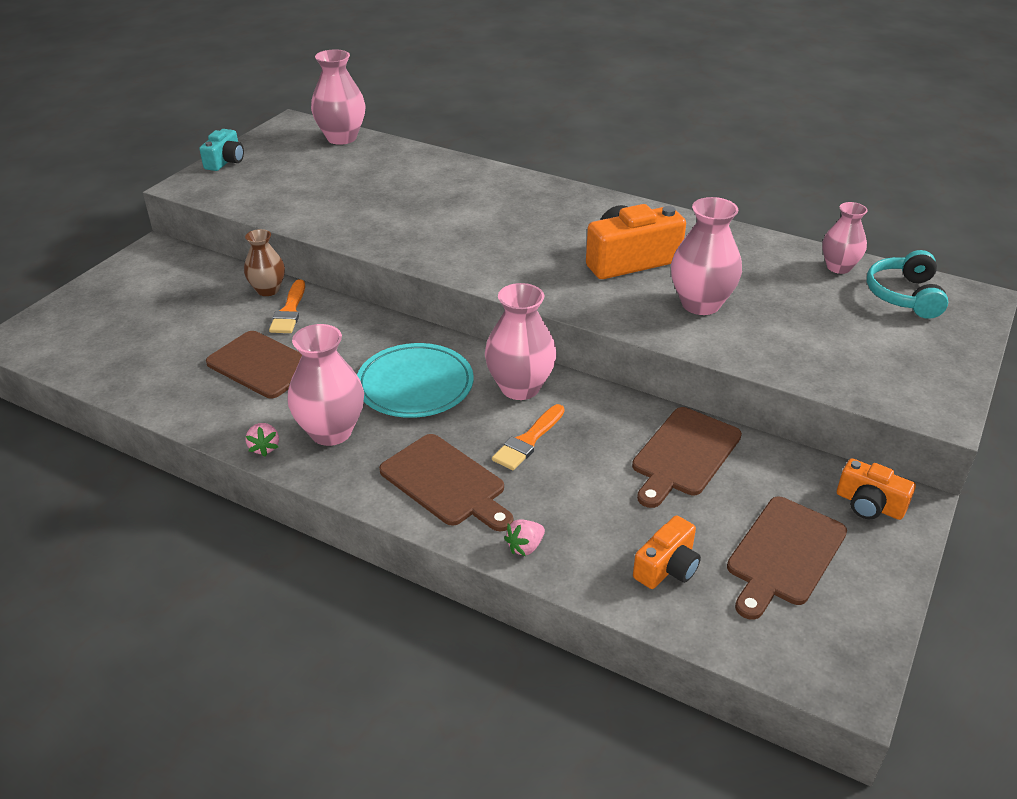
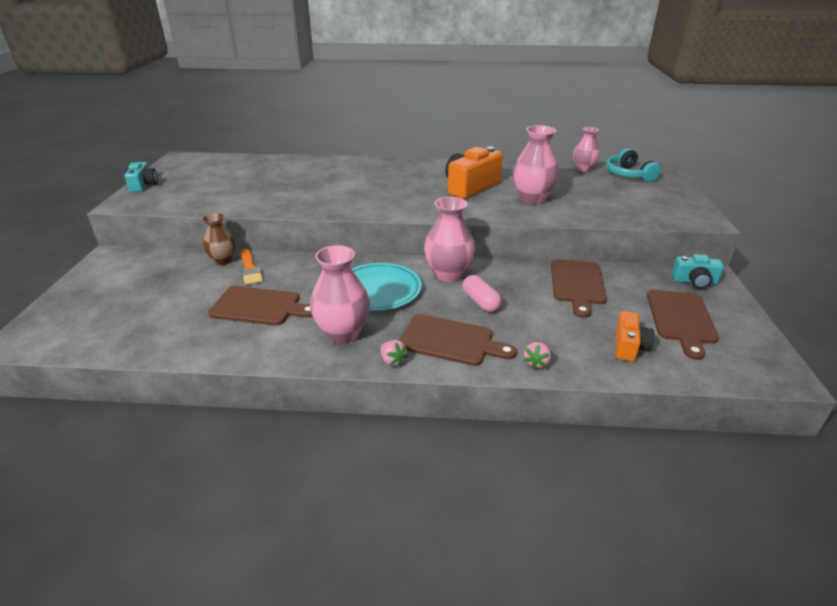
camera: 25 degrees left, 5 degrees down
(264, 447) = (300, 357): pink strawberry -> pink strawberry (392, 361)
(341, 138) = (223, 160): pink vase -> none
(528, 441) = (480, 302): orange brush -> pink capsule
(869, 504) = (694, 281): orange camera -> turquoise camera

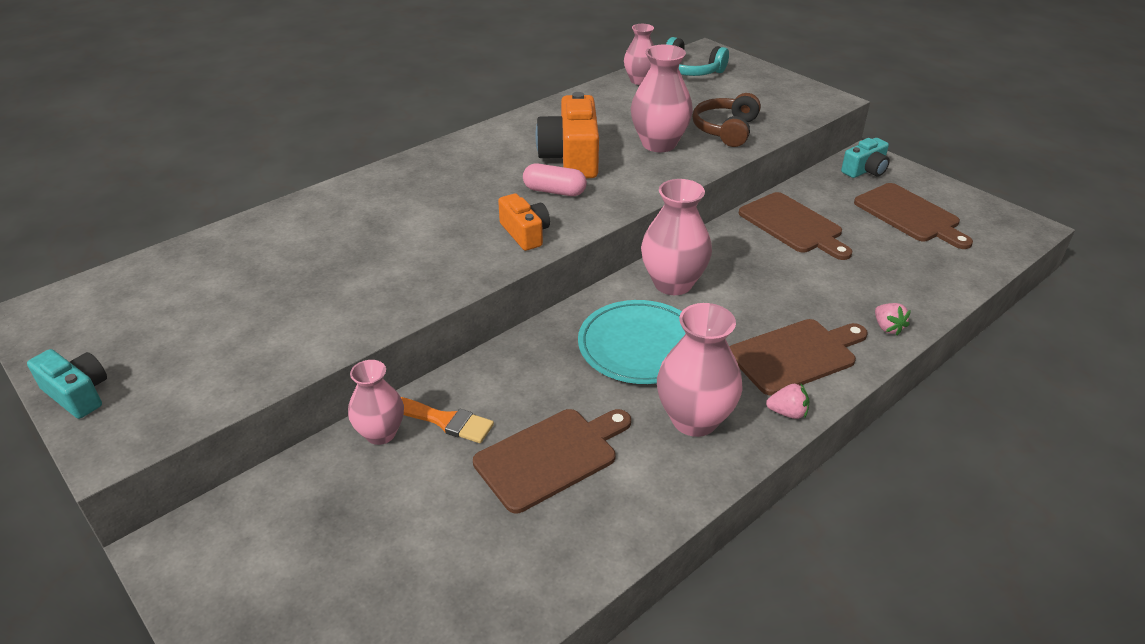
camera: 45 degrees left, 5 degrees up
(223, 260) = (380, 433): brown vase -> pink vase
(480, 302) = (751, 296): pink capsule -> pink capsule (554, 191)
(590, 208) = (726, 130): none -> brown headphones
(629, 346) = (918, 265): orange camera -> orange camera (525, 233)

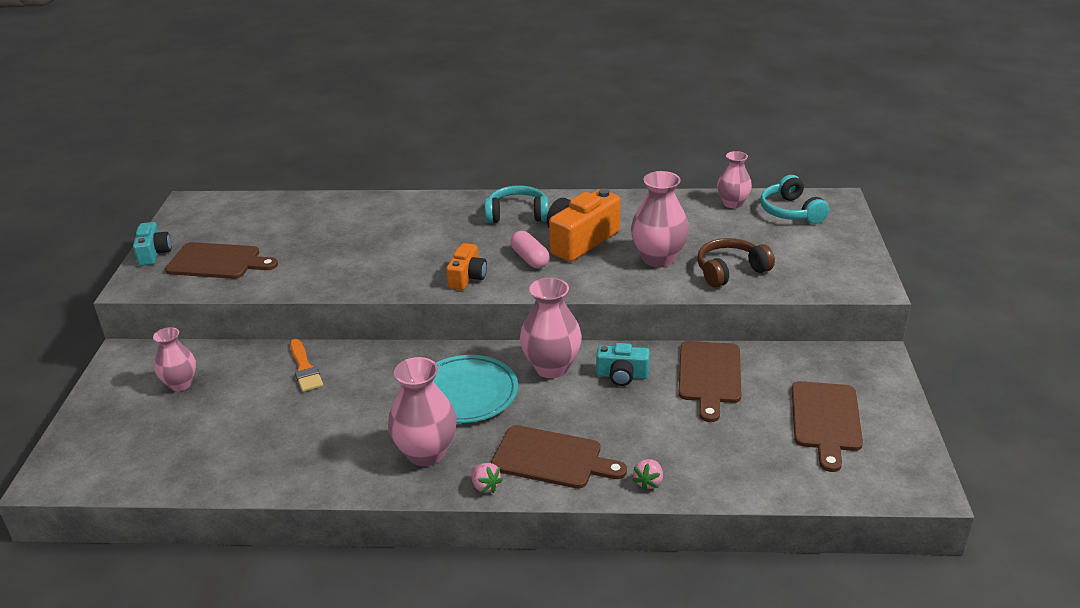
camera: 45 degrees right, 5 degrees down
(380, 433) = (269, 357): pink vase -> pink vase (180, 384)
(475, 160) = (517, 214): none -> turquoise headphones
(550, 456) = (324, 421): brown cutting board -> brown cutting board (217, 262)
(865, 170) = (854, 367): turquoise camera -> turquoise camera (622, 375)

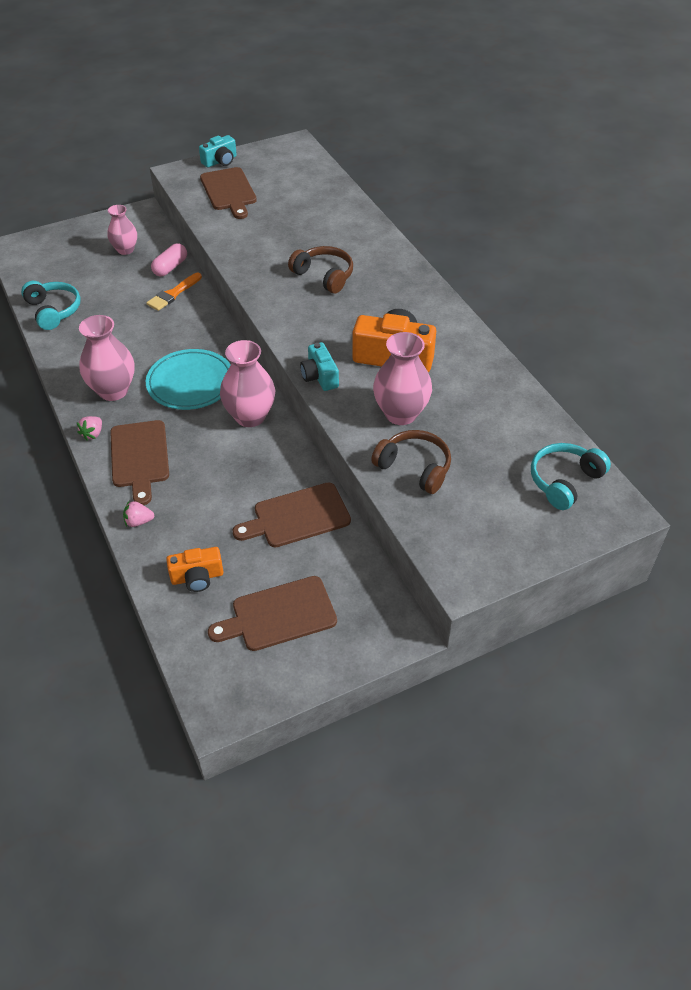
camera: 60 degrees right, 15 degrees up
(428, 244) = (324, 276): none -> brown headphones
(467, 277) = (291, 314): orange camera -> orange camera (197, 577)
(517, 214) = (408, 304): turquoise headphones -> turquoise headphones (53, 311)
(530, 259) = (343, 337): pink capsule -> pink capsule (170, 267)
(622, 375) = (264, 461): turquoise camera -> turquoise camera (319, 376)
(732, 203) = (544, 433): pink vase -> none

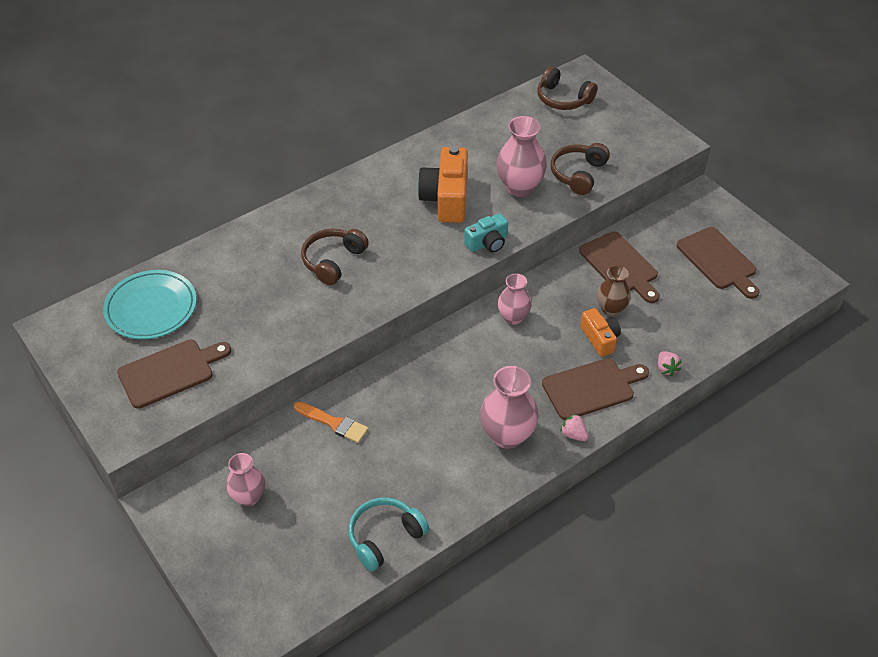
camera: 100 degrees left, 0 degrees up
(93, 434) = (573, 434): pink strawberry -> pink strawberry turned 150 degrees counterclockwise
(170, 267) = (282, 439): pink capsule -> none
(190, 383) = (479, 372): turquoise plate -> turquoise plate (151, 308)
(197, 577) = (706, 316): orange camera -> orange camera (600, 338)
(220, 161) = (95, 396): turquoise camera -> none
(235, 494) = (611, 309): none -> brown vase
(250, 416) = (513, 317): pink vase -> pink vase, size x0.64
(564, 481) = (563, 99): turquoise headphones -> brown headphones

